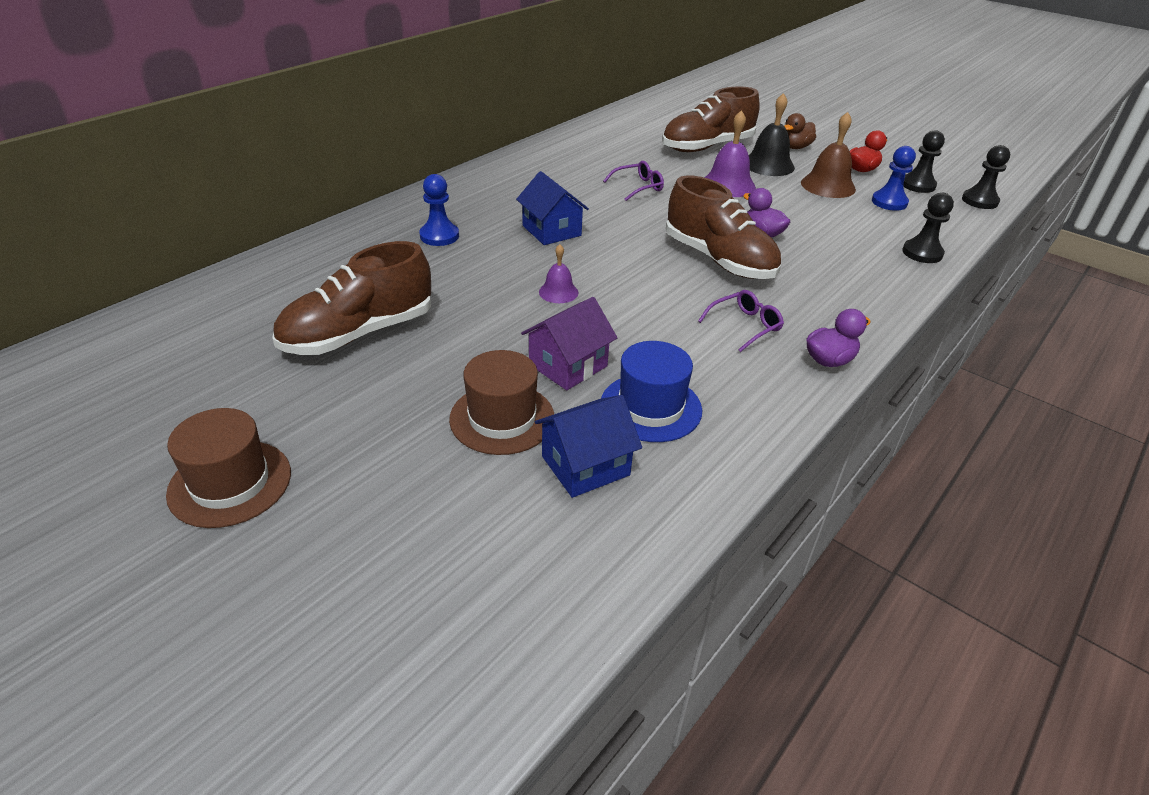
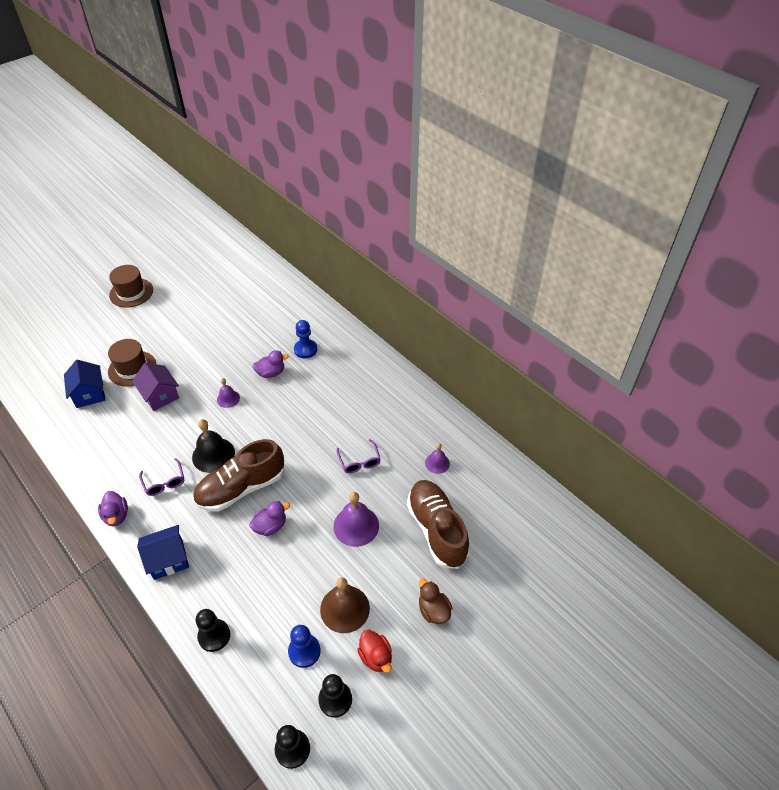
camera: 100 degrees right, 10 degrees up
(358, 333) = (215, 321): brown shoe -> none
(495, 260) = (271, 373): none -> purple duck
(551, 231) = (301, 402): blue house -> blue house (168, 559)
(621, 147) = (437, 463): none -> purple bell
(650, 407) = (115, 423): blue hat -> none
(768, 165) = (393, 571): black bell -> black bell (213, 455)

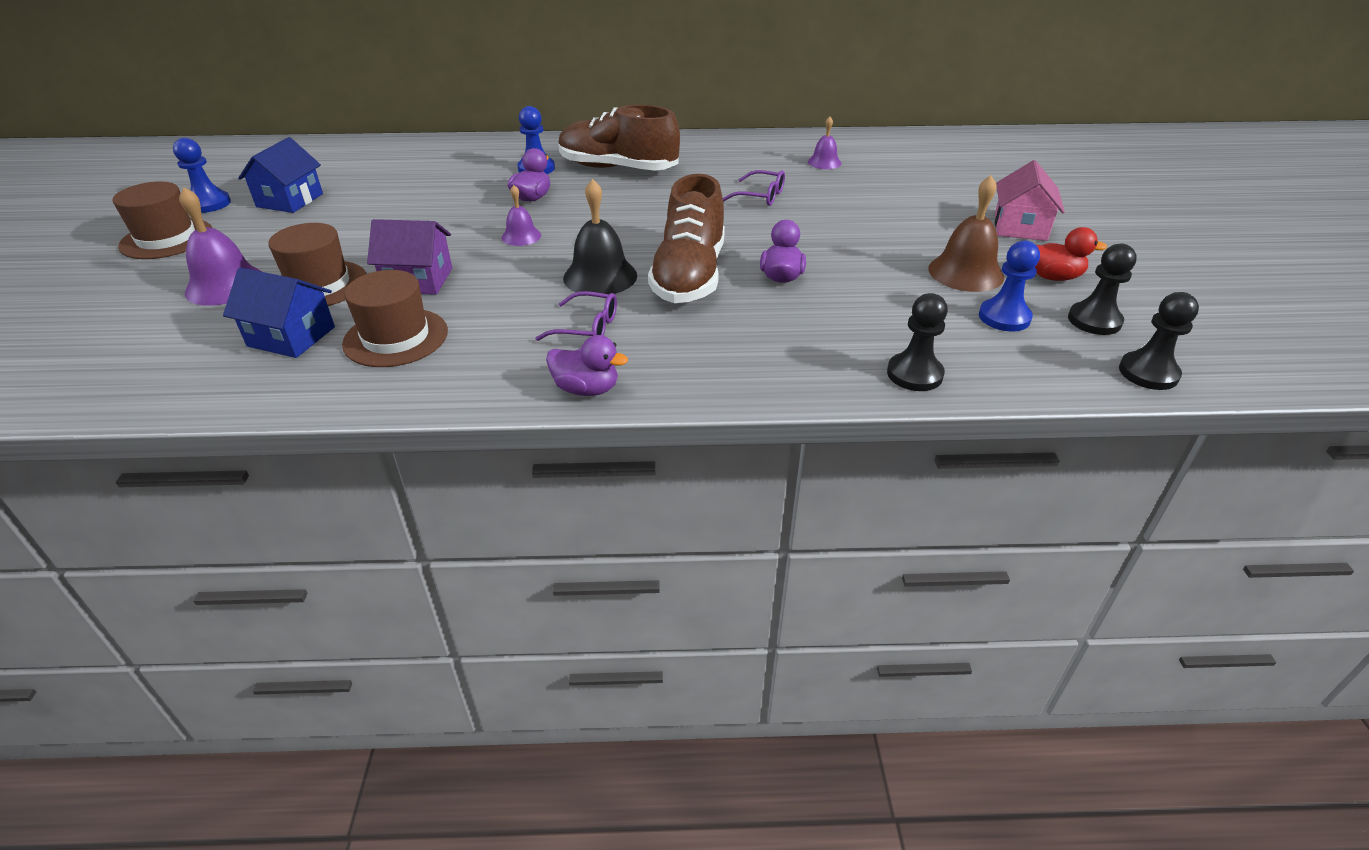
camera: 50 degrees left, 10 degrees down
(111, 425) = (396, 337): none -> brown hat
(168, 559) = (734, 369): blue house -> blue house (290, 200)
(169, 277) = (209, 204): none -> blue pawn
(356, 525) = (852, 228): purple bell -> purple bell (226, 285)
(433, 610) = (1020, 227): brown duck -> pink house
(436, 529) = (913, 191): brown shoe -> brown shoe (618, 168)

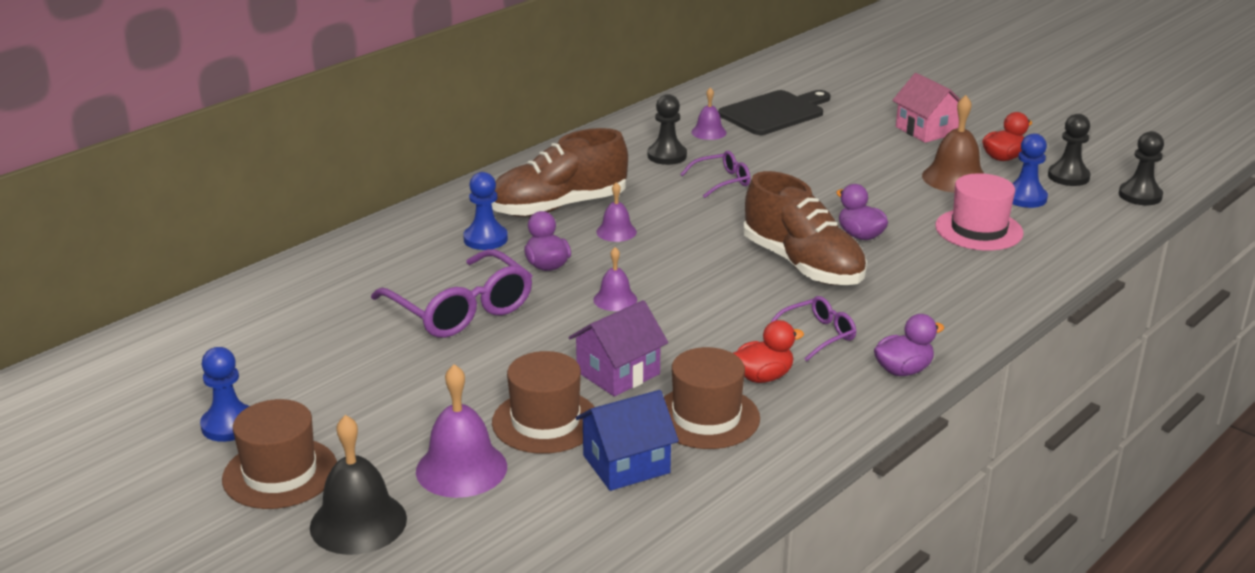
camera: 45 degrees left, 10 degrees down
(290, 200) = (313, 378): blue house -> none
(432, 200) = (461, 310): none -> purple glasses
(487, 334) = (763, 377): none -> red duck
(600, 276) = (745, 297): black bell -> black bell (358, 522)
(617, 197) = (616, 232): none -> purple bell
(897, 321) = (978, 230): none -> pink hat
(907, 168) = (775, 113): none -> black cutting board
(914, 374) = (1046, 257): black pawn -> black pawn (667, 156)

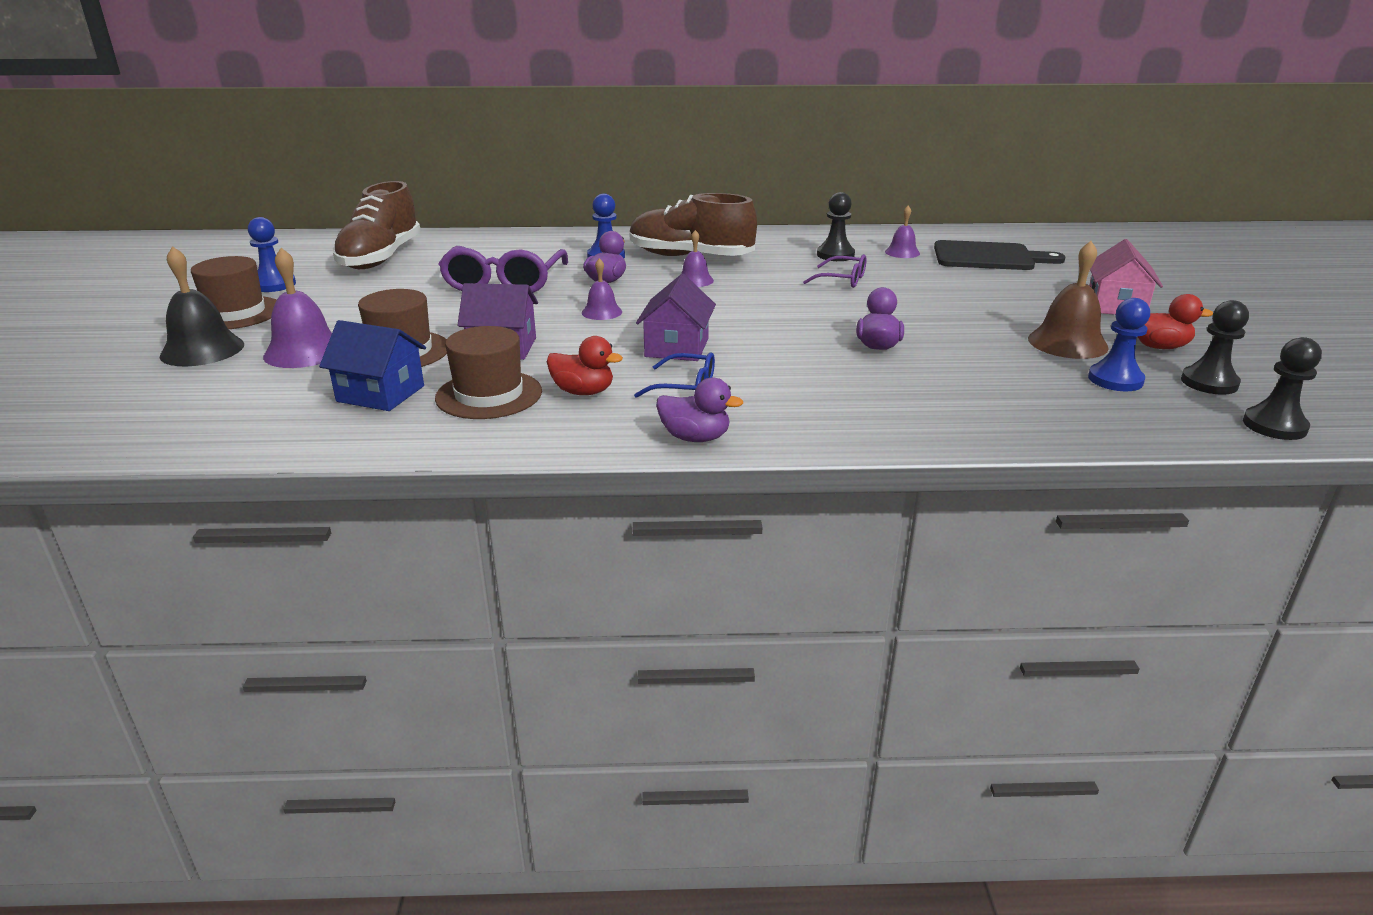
camera: 45 degrees right, 0 degrees up
(741, 304) = (677, 348): none -> purple house
(803, 265) = (782, 345): brown shoe -> brown shoe (381, 258)
(817, 335) = (685, 387): purple glasses -> blue glasses
(978, 230) = (1005, 382): pink hat -> none

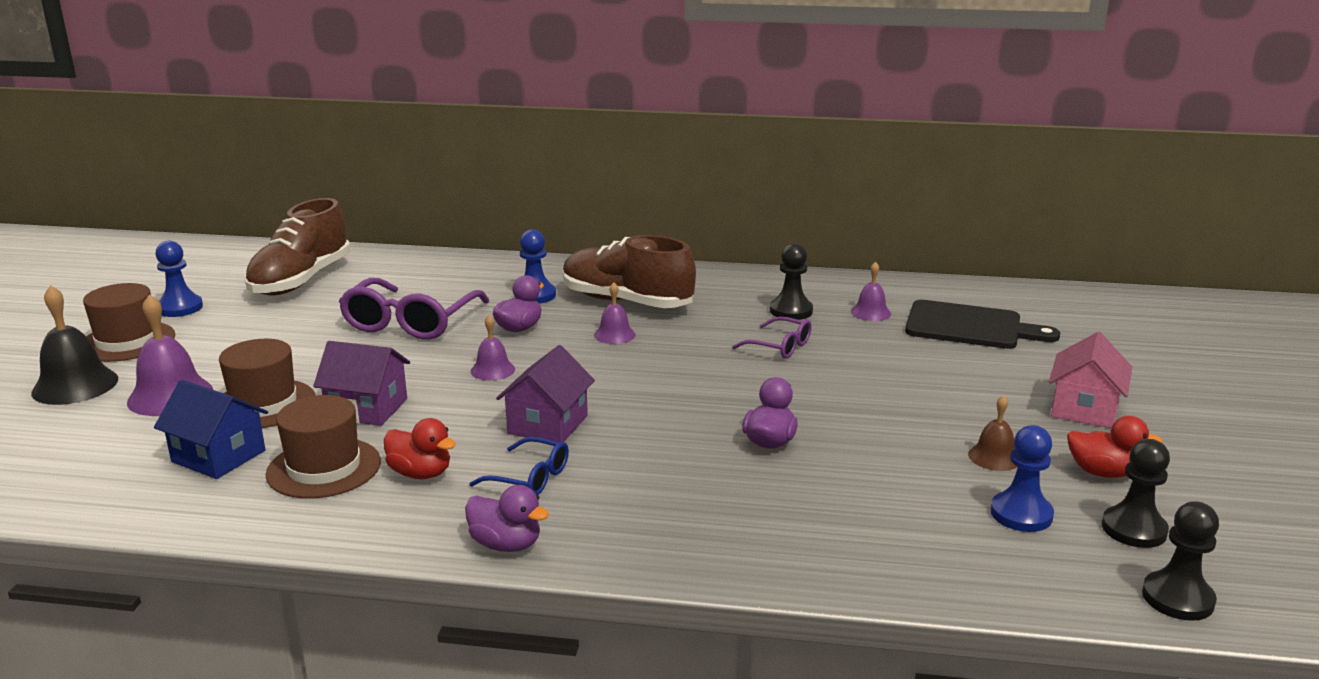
camera: 10 degrees right, 5 degrees down
(1067, 343) = (994, 457): brown bell -> brown bell, size x0.58

